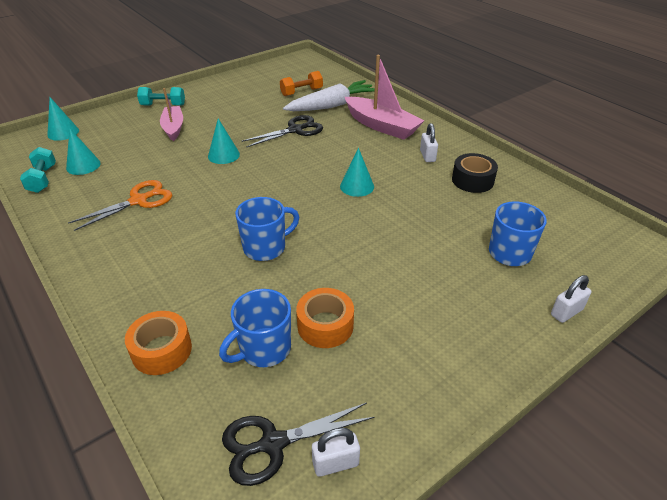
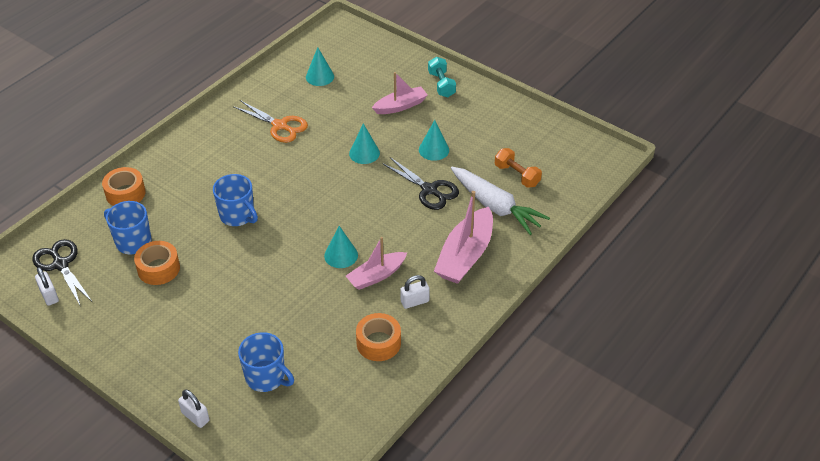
camera: 75 degrees right, 5 degrees up
(42, 179) = (294, 64): turquoise dumbbell -> none
(63, 132) = (366, 44): turquoise cone -> turquoise cone (434, 150)
(390, 170) = (376, 276): none -> pink boat
(472, 180) = (378, 343): black tape -> orange tape

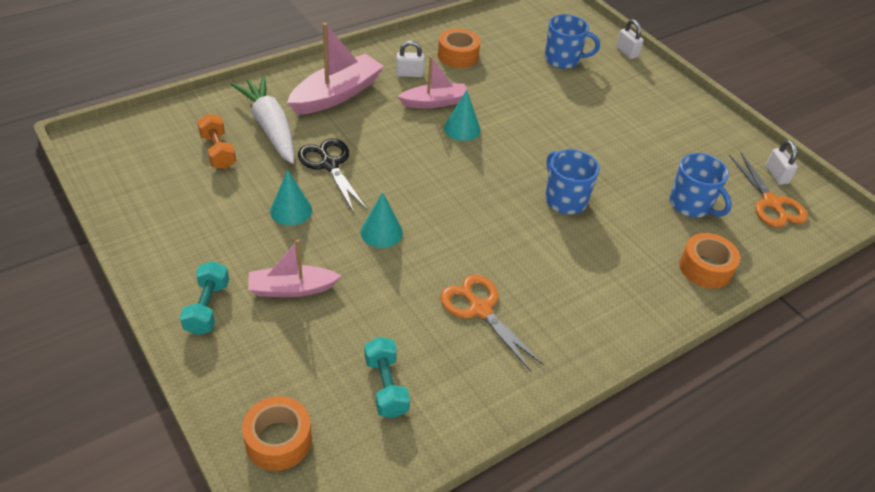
camera: 165 degrees left, 0 degrees up
(61, 264) = (771, 203): black scissors -> orange scissors
(158, 269) = (659, 169): orange tape -> orange tape (278, 440)
(266, 377) = (563, 60): blue mug -> blue mug turned 135 degrees clockwise
(320, 77) = (386, 386): turquoise cone -> turquoise dumbbell

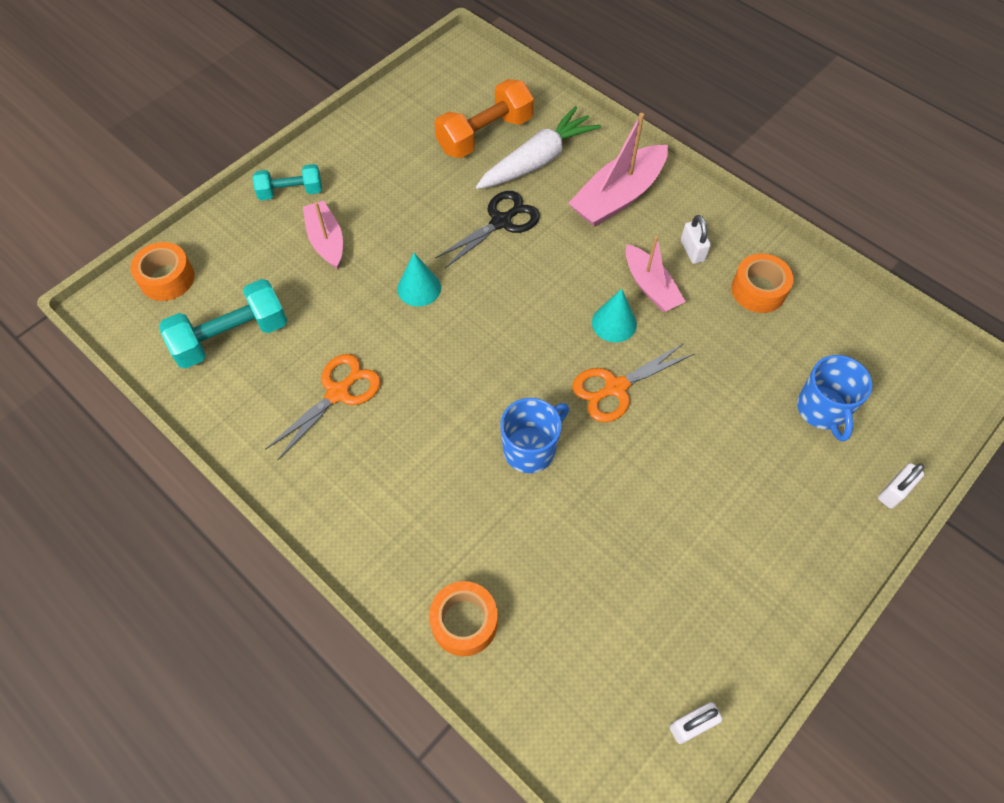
camera: 80 degrees right, 15 degrees up
(218, 151) = (485, 135): orange dumbbell -> orange dumbbell, size x1.60
(291, 210) = (424, 211): turquoise cone -> none
(336, 94) = (618, 196): pink boat -> pink boat turned 105 degrees clockwise
(386, 386) = (231, 337): turquoise dumbbell -> turquoise dumbbell, size x1.60
(691, 205) = (577, 601): blue mug -> none
(771, 203) = (623, 715): orange scissors -> orange scissors (615, 388)

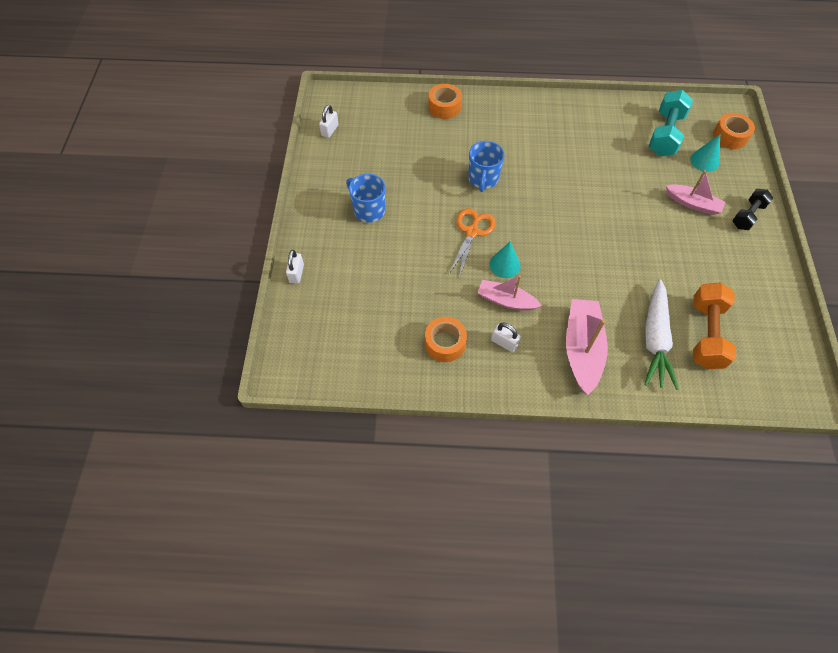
camera: 140 degrees right, 0 degrees up
(291, 192) = (747, 215): turquoise dumbbell -> black dumbbell
(338, 393) = (590, 145): orange scissors -> none
(419, 288) = (618, 213): turquoise cone -> turquoise cone (704, 161)
(501, 222) = (625, 280): black scissors -> none
(822, 410) = (359, 292): blue mug -> blue mug (368, 210)

